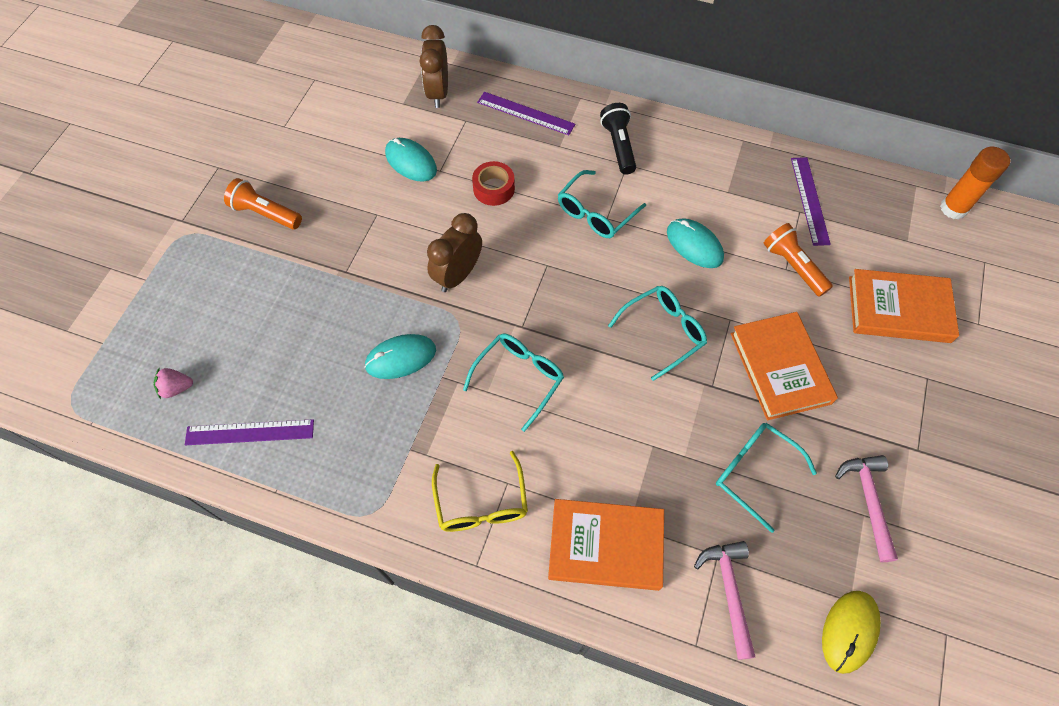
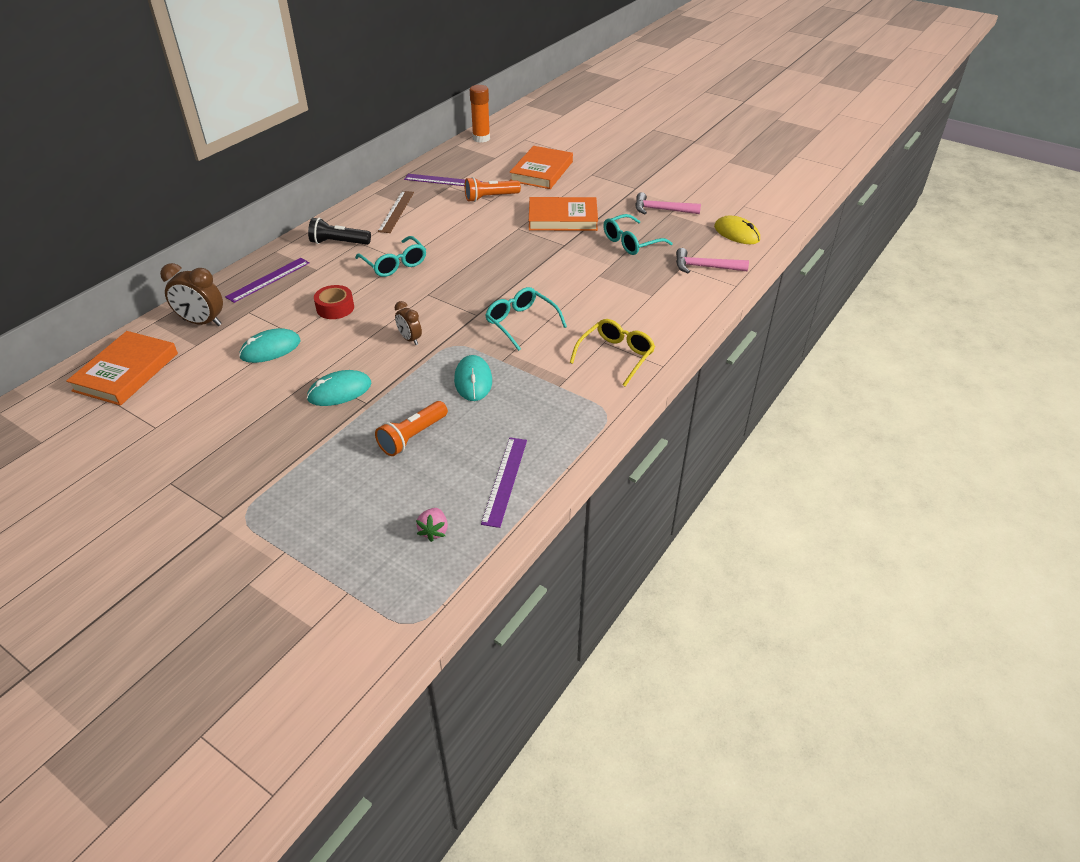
camera: 75 degrees left, 20 degrees down
(265, 213) = (261, 450): orange flashlight -> orange flashlight (412, 437)
(458, 275) = (410, 339): brown clock -> brown clock, size x0.60
(481, 503) = (615, 356): yellow glasses -> yellow glasses turned 60 degrees counterclockwise
(605, 545) = (663, 307): orange book -> orange book (126, 372)
(663, 332) = (514, 255): turquoise glasses -> none
(694, 245) = (450, 229): turquoise mouse -> turquoise mouse (339, 391)
(710, 176) = (396, 211): none -> brown ruler

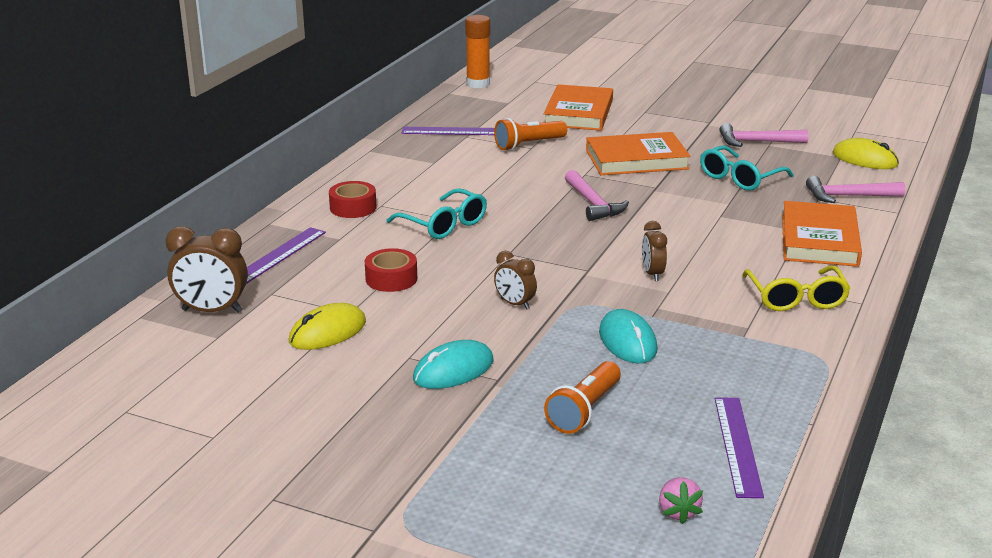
camera: 10 degrees left, 15 degrees down
(126, 372) = (132, 377): orange book -> orange book (819, 240)
(270, 349) = (327, 332): turquoise mouse -> yellow mouse
(338, 243) = (353, 207): black flashlight -> red tape
(396, 211) = (411, 168): brown ruler -> none
(510, 255) = (593, 204): none -> pink hammer
(521, 323) = (652, 274): turquoise glasses -> brown clock
(615, 356) = (796, 298): yellow glasses -> yellow glasses turned 150 degrees clockwise

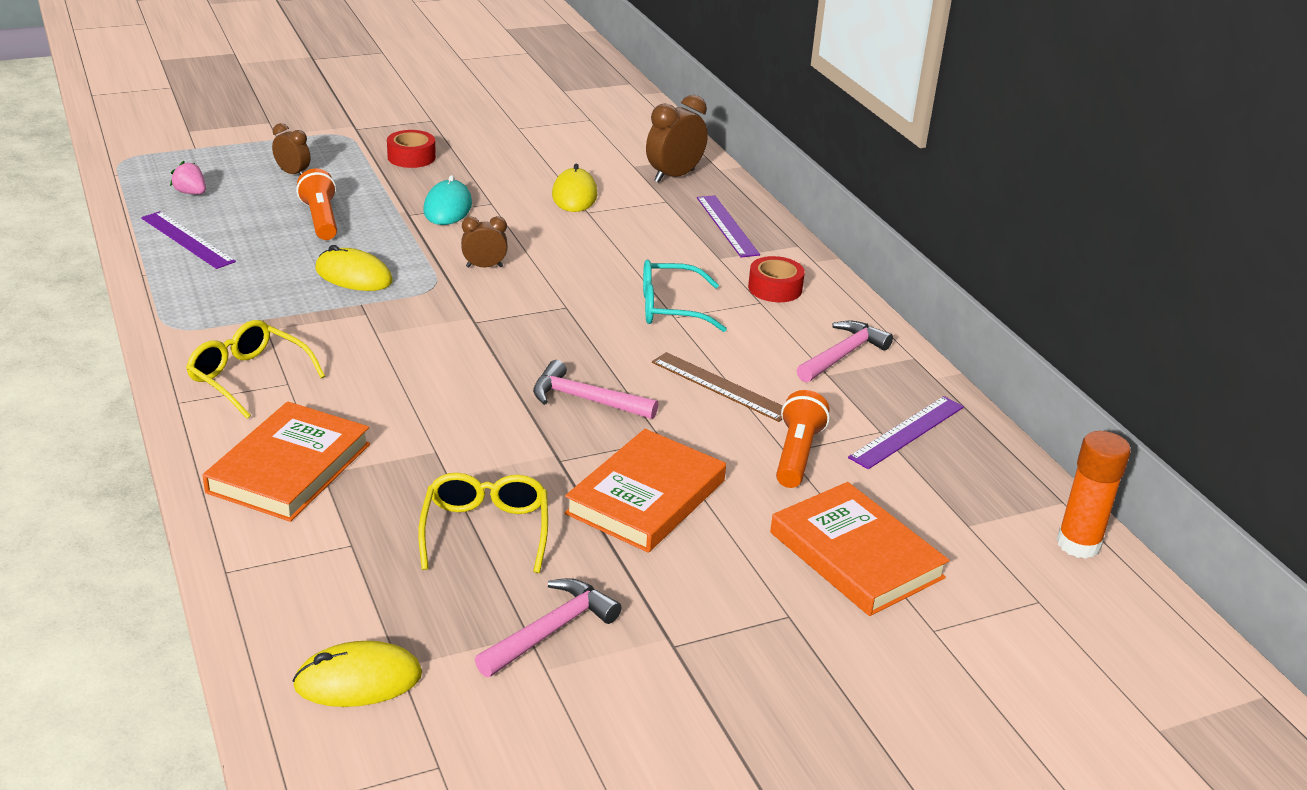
camera: 130 degrees right, 5 degrees up
(391, 279) = (611, 245): red tape -> red tape (411, 157)
(504, 180) = (720, 386): none -> brown ruler
(627, 341) = (353, 275): turquoise mouse -> yellow mouse
(652, 274) = (412, 343): brown clock -> brown clock (293, 174)
(740, 178) = (485, 531): turquoise glasses -> yellow glasses
(819, 240) = (289, 468): orange book -> orange book turned 60 degrees clockwise
(848, 196) = (315, 569): pink hammer -> pink hammer (842, 355)

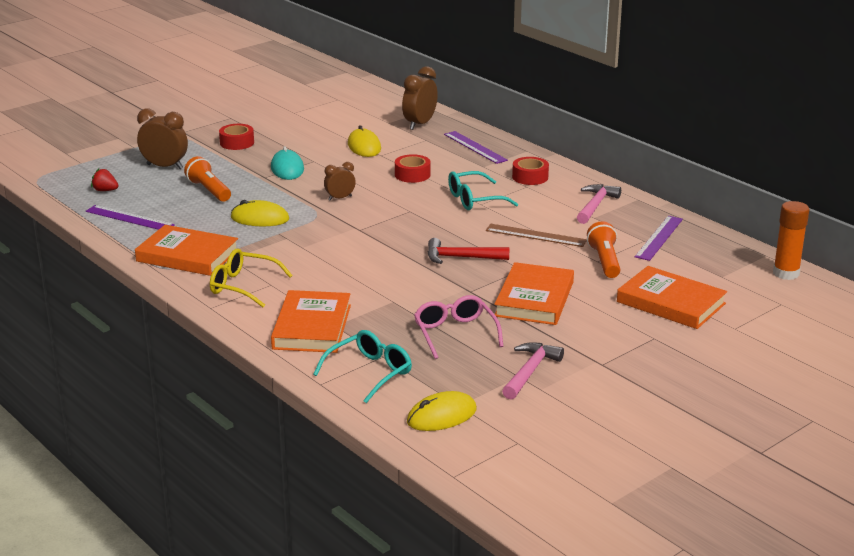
camera: 15 degrees left, 5 degrees down
(191, 193) = (105, 190): pink strawberry -> red strawberry
(214, 312) = (187, 255): none -> orange book
(293, 174) = (165, 167): brown clock -> brown clock, size x1.67
(309, 570) = (369, 373): none -> turquoise glasses
(485, 531) = (455, 334): yellow glasses -> pink glasses
(586, 400) = (461, 257): pink hammer -> red hammer
(609, 251) = (412, 175): none -> red tape

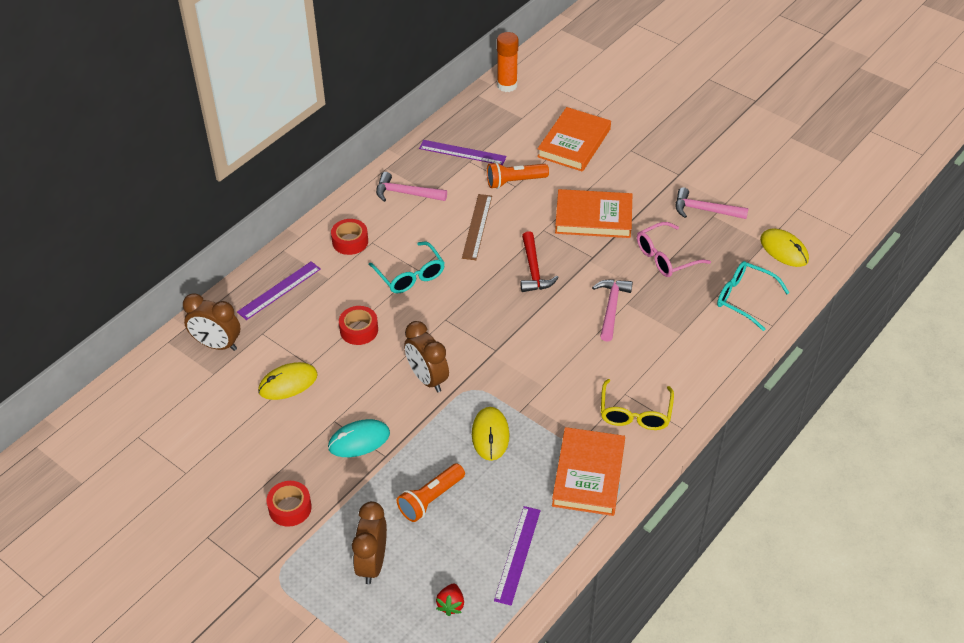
camera: 100 degrees left, 20 degrees up
(312, 327) = (689, 348): orange book -> none
(340, 198) = (427, 378): brown clock -> brown clock, size x1.67
(389, 292) = (611, 308): none -> pink hammer

